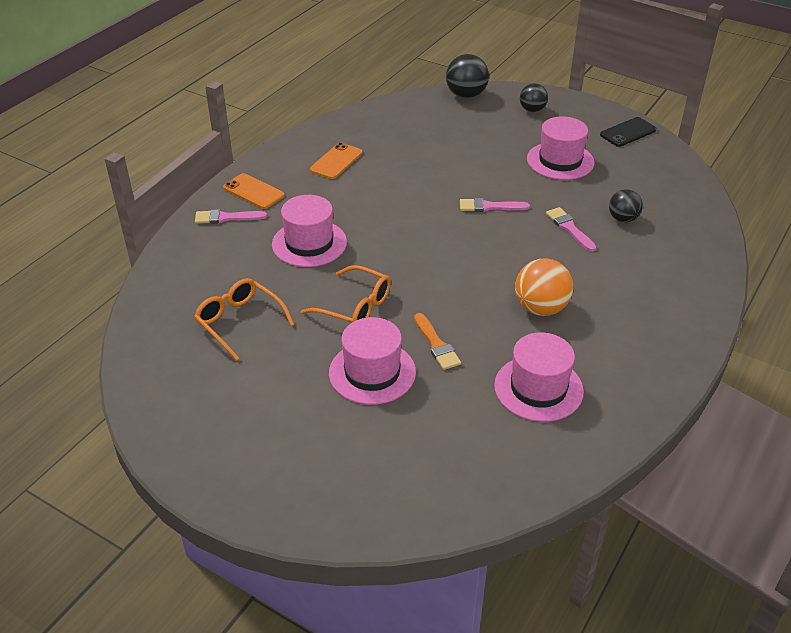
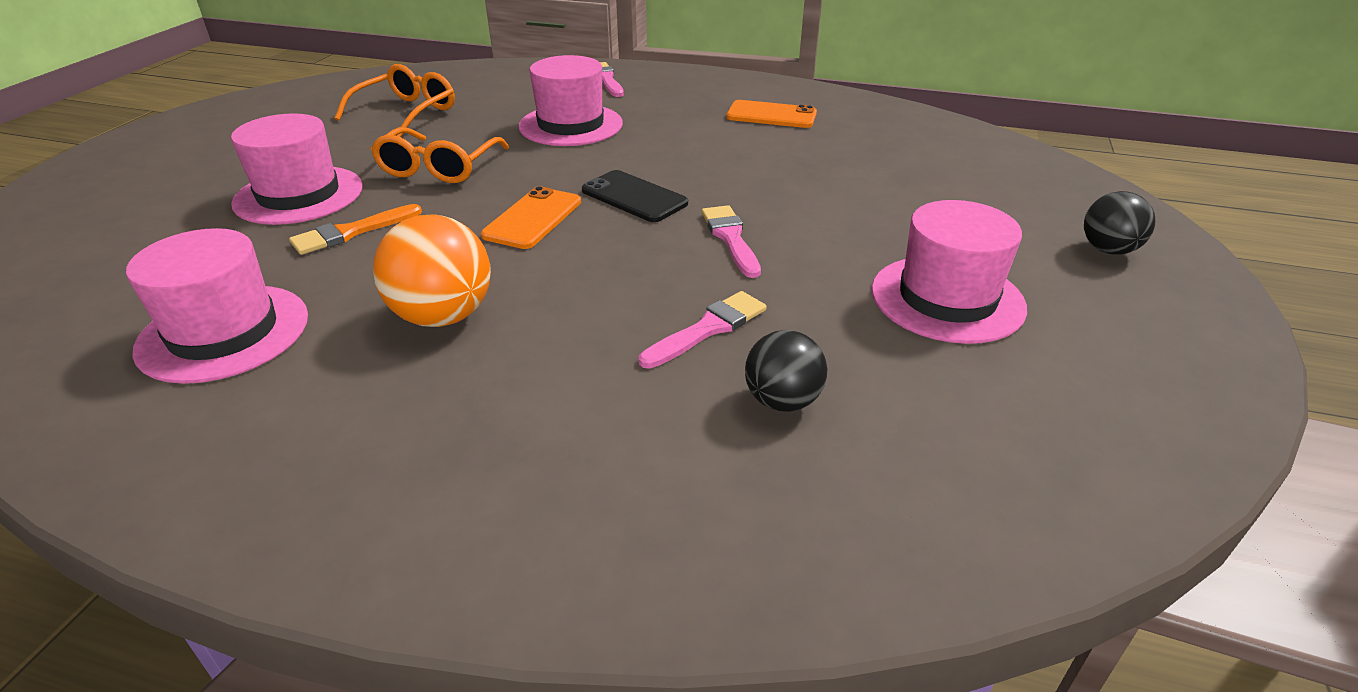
camera: 75 degrees right, 5 degrees down
(253, 191) = (667, 83): orange phone -> orange phone (533, 218)
(466, 95) = (1072, 181): black ball -> none
(628, 132) = (1174, 387): black phone -> black phone (634, 197)

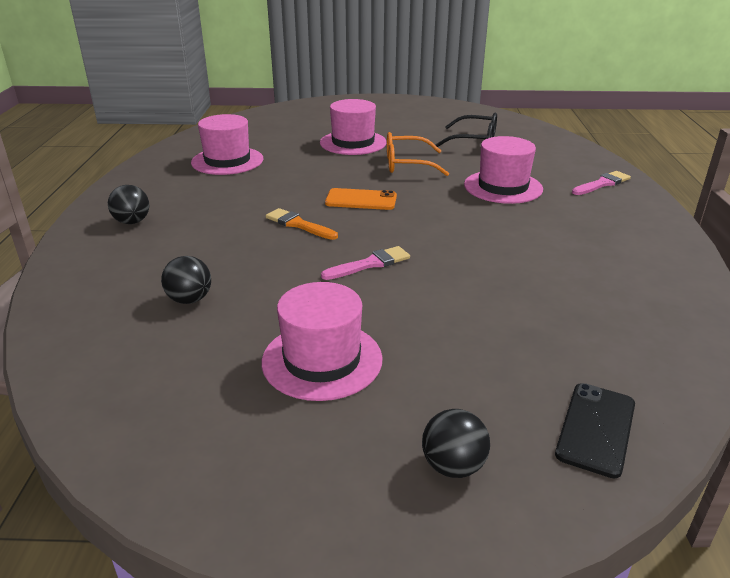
camera: 75 degrees right, 5 degrees down
(351, 232) = (321, 162): orange brush -> orange brush (298, 224)
(406, 113) = (473, 141): orange glasses -> black glasses
(432, 477) = (132, 222): none -> black ball
(443, 316) = (251, 199): orange ball -> none
(634, 197) = (408, 224): black phone -> black phone (596, 429)
(708, 329) = (257, 269): pink brush -> none
(771, 115) = (605, 258): orange phone -> none

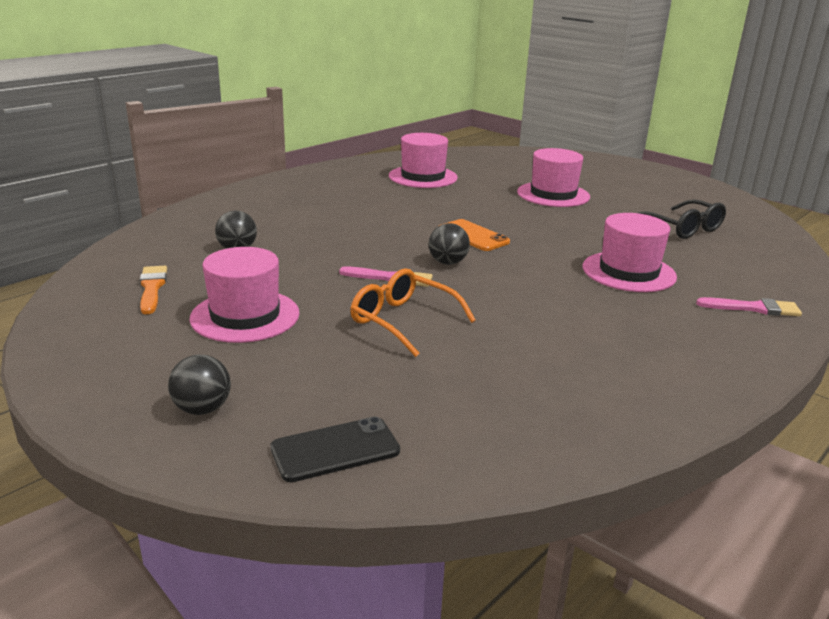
camera: 40 degrees right, 5 degrees down
(132, 222) = (288, 194): black ball -> black ball (448, 262)
(298, 224) = (391, 234): orange brush -> orange brush (152, 288)
(408, 164) = (570, 225): orange glasses -> orange glasses (404, 321)

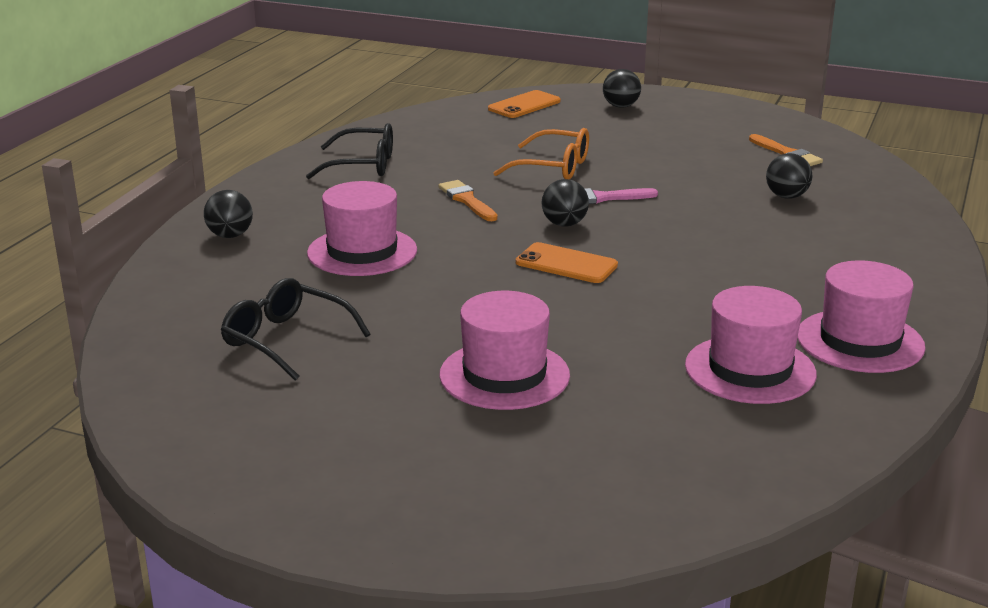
camera: 160 degrees right, 0 degrees up
(245, 316) = (679, 149): pink hat -> pink hat (860, 341)
(335, 450) = (524, 105): black phone -> orange phone
(518, 300) = (467, 200): none -> orange brush
(621, 372) = (361, 165): none -> black glasses
(753, 308) = (230, 235): pink brush -> black ball

